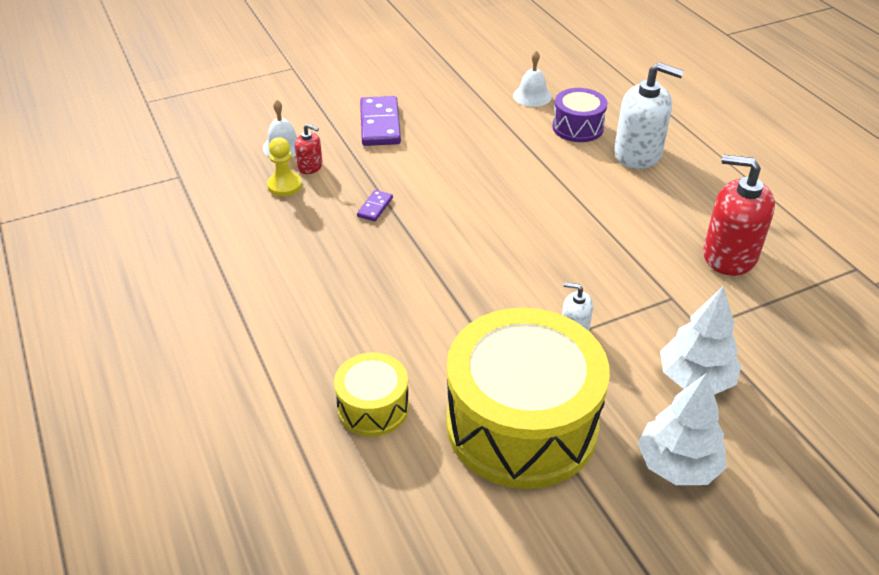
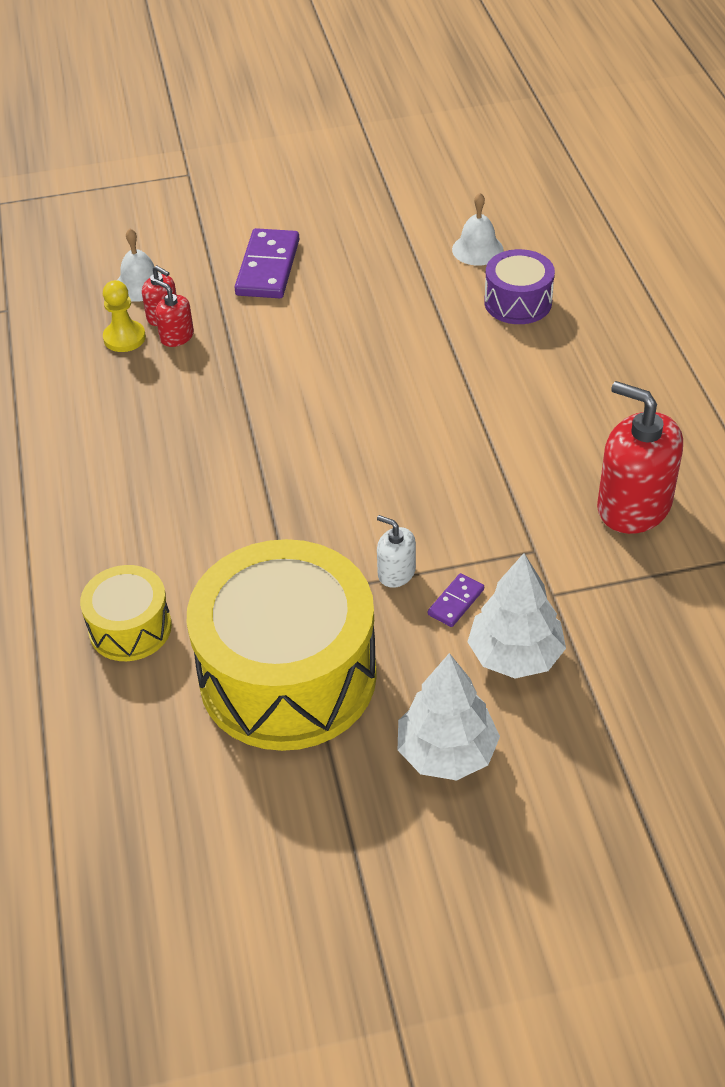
camera: 15 degrees right, 5 degrees up
(327, 180) = (177, 336): none -> red soap dispenser
(375, 207) = (221, 381): purple domino -> purple domino (455, 602)
(638, 154) = (580, 350): white soap dispenser -> none

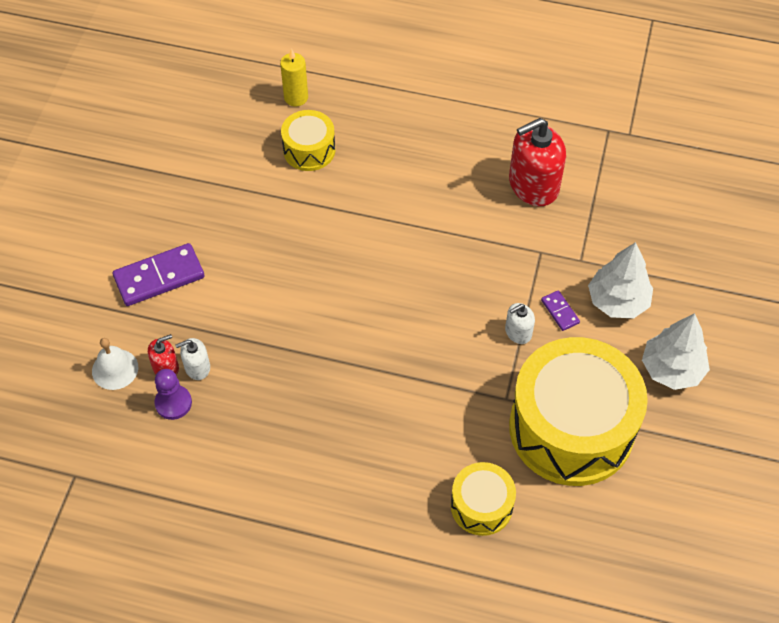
camera: 65 degrees left, 10 degrees up
(124, 338) = (173, 403): yellow pawn -> purple pawn
(177, 336) = (197, 367): red soap dispenser -> white soap dispenser
(267, 267) = (159, 277): purple domino -> purple domino turned 60 degrees counterclockwise
(477, 249) = (236, 145): white bell -> none
(518, 302) = (309, 150): purple drum -> yellow drum
(582, 264) = (296, 97): none -> yellow candle

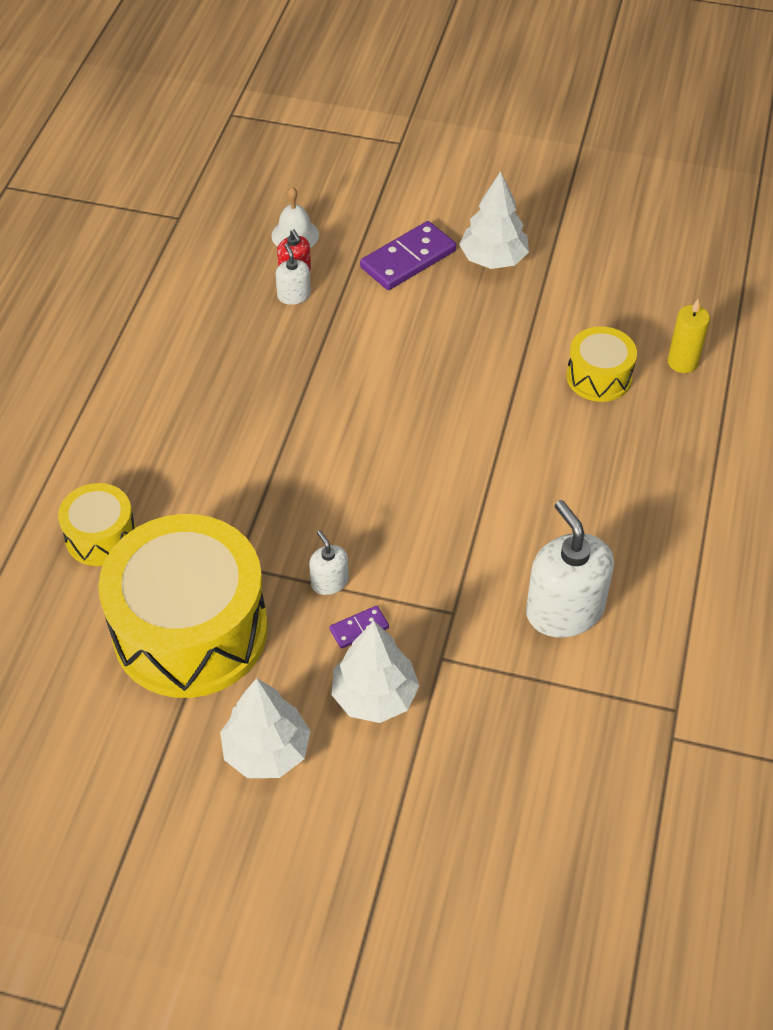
camera: 90 degrees right, 5 degrees down
(159, 277) = (408, 259): purple domino -> purple domino turned 75 degrees clockwise
(167, 214) = (493, 259): none -> white tree
(173, 403) = (252, 280): purple pawn -> none
(533, 185) = (564, 610): red soap dispenser -> white soap dispenser

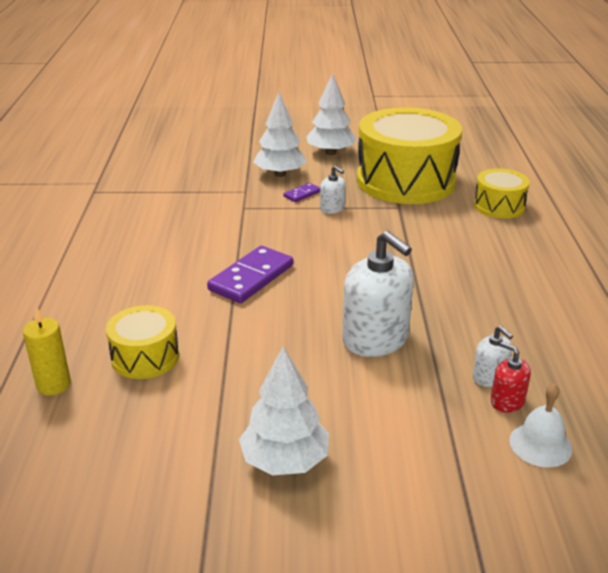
camera: 165 degrees right, 20 degrees down
(408, 259) = (389, 440): purple domino -> purple domino (251, 278)
(564, 610) = (167, 218): white soap dispenser -> white soap dispenser (375, 339)

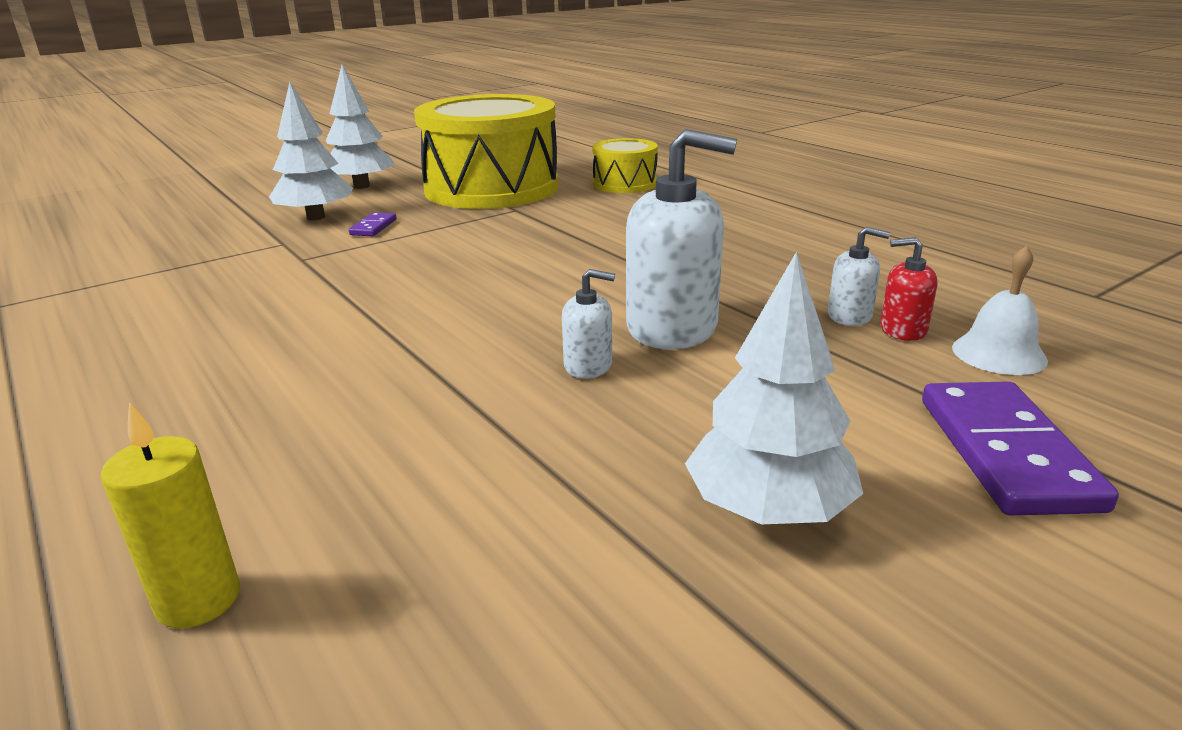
camera: 35 degrees left, 5 degrees down
(145, 357) = (352, 476): yellow drum -> none
(251, 278) = (412, 322): purple domino -> purple domino (1006, 452)
(332, 208) = (434, 230): white soap dispenser -> white soap dispenser (588, 365)

